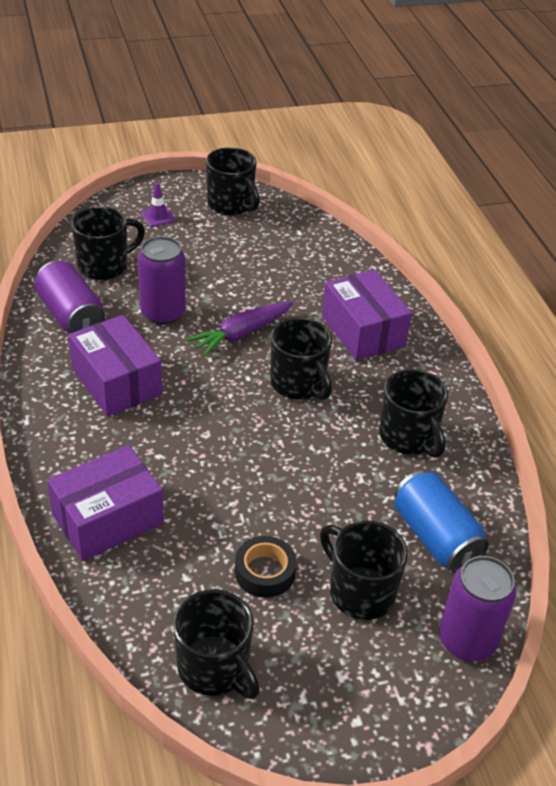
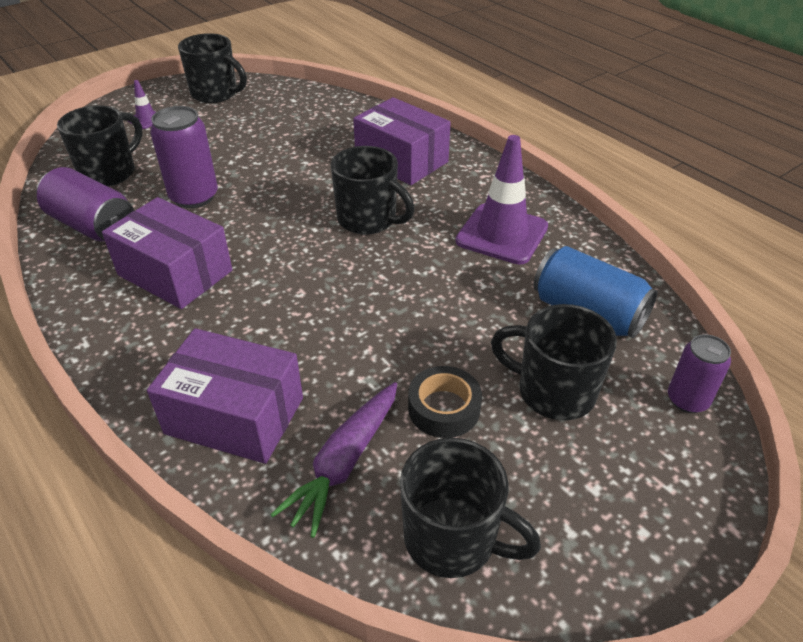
camera: 20 degrees left, 0 degrees up
(107, 519) = (235, 415): purple box -> purple box turned 75 degrees clockwise
(241, 334) = (285, 193): purple carrot -> purple carrot (344, 463)
(408, 437) = (502, 234): black mug -> purple traffic cone
(467, 640) = (687, 400): purple can -> purple can, size x0.63

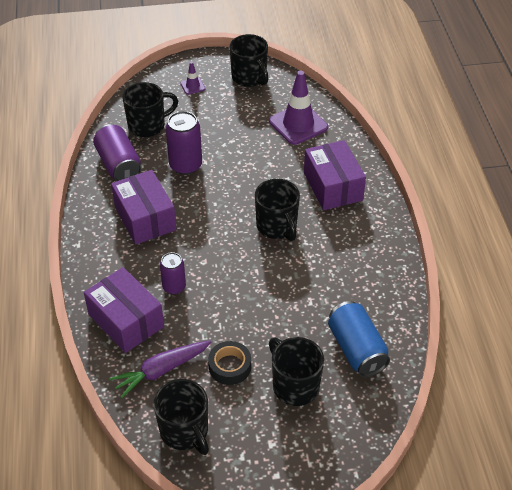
camera: 30 degrees right, 5 degrees up
(502, 234) = (351, 272): purple traffic cone -> purple traffic cone (298, 124)
(687, 400) = (364, 426): purple can -> purple can (174, 287)

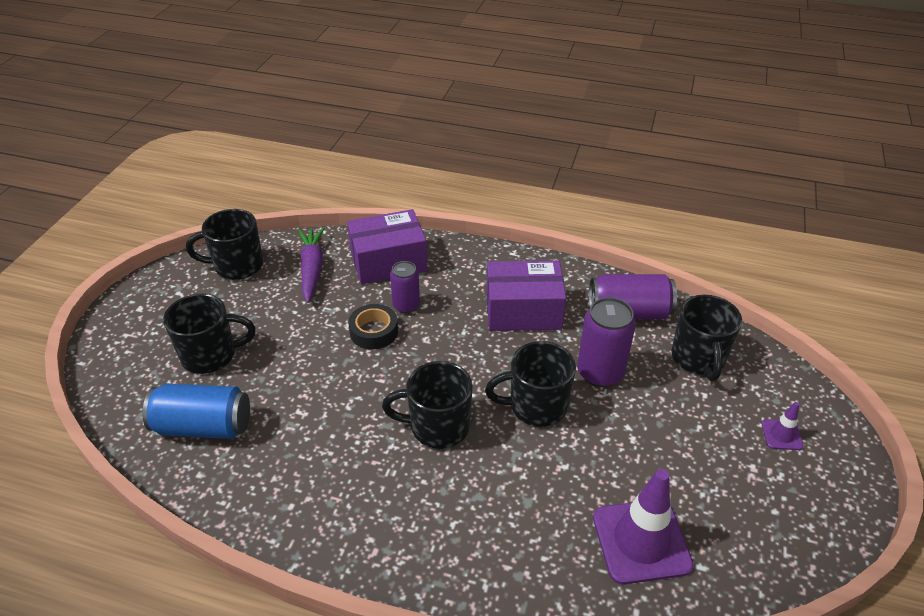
camera: 115 degrees right, 5 degrees down
(230, 366) = (275, 315): black tape -> black tape (374, 331)
(249, 77) = (791, 520): black mug -> black mug (536, 406)
(333, 186) = (476, 525): purple box -> none

